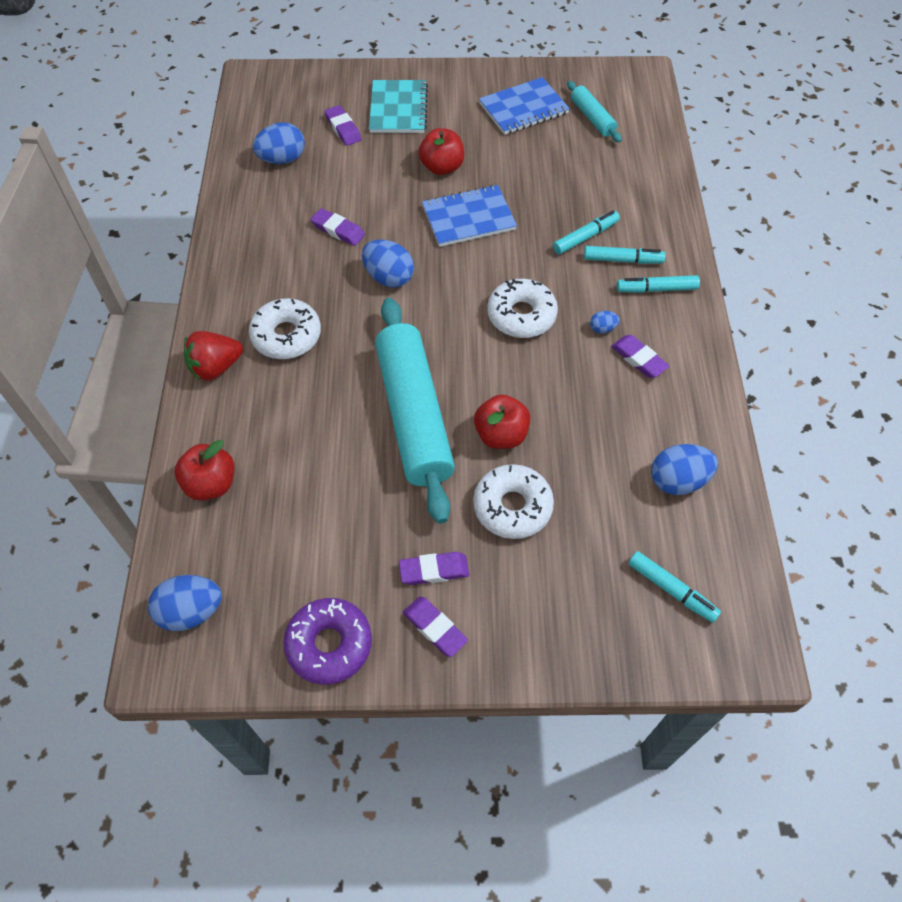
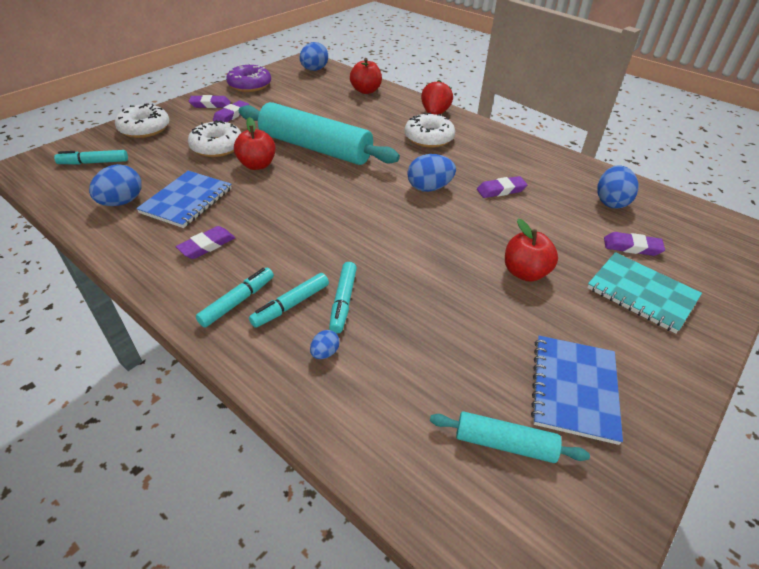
camera: 130 degrees right, 15 degrees down
(468, 218) = (445, 251): blue notebook -> blue notebook (187, 200)
(521, 315) = (320, 220): white donut -> white donut (144, 128)
(602, 329) = (254, 247): blue egg -> blue egg (325, 352)
(638, 359) = (207, 245): purple eraser -> purple eraser turned 45 degrees counterclockwise

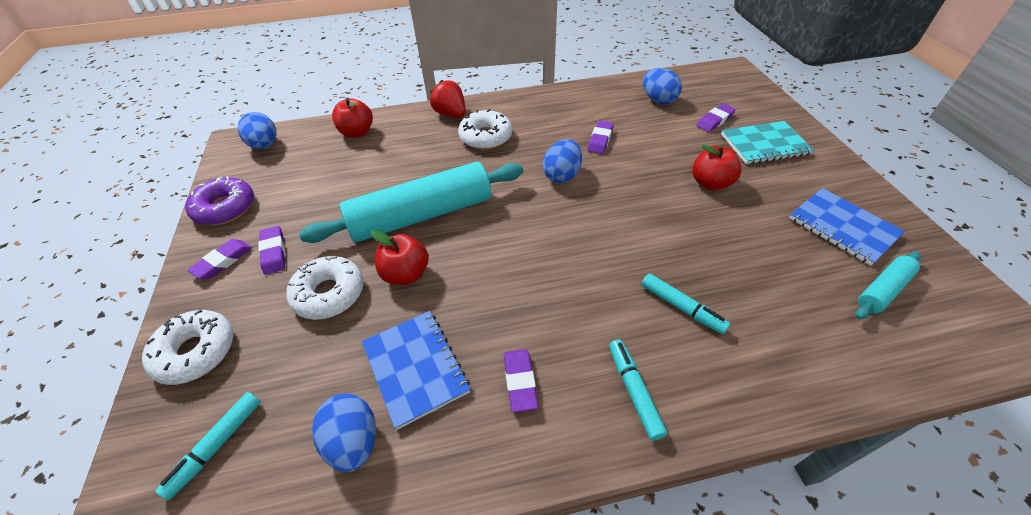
camera: 50 degrees left, 5 degrees up
(291, 305) = (664, 349): turquoise marker -> none
(325, 352) = (743, 352): blue egg -> none

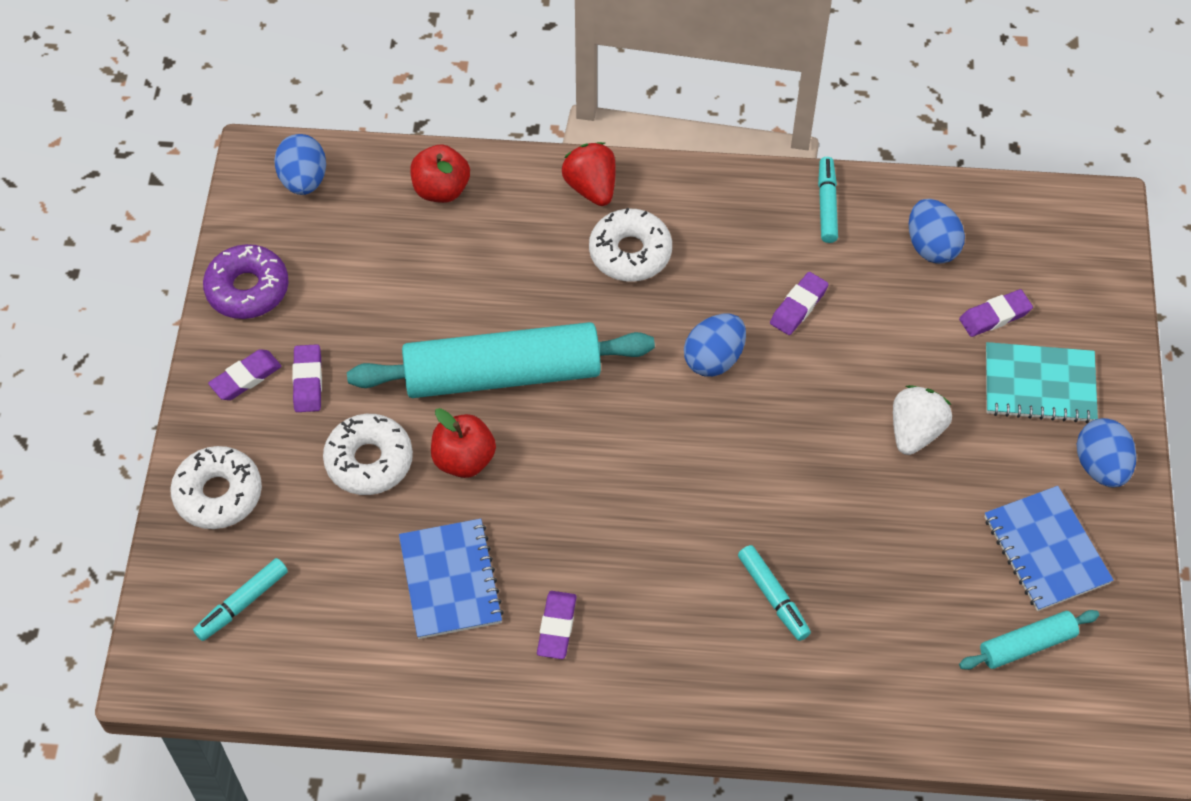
camera: 15 degrees right, 10 degrees up
(354, 441) = (374, 638): blue egg -> blue egg (1100, 466)
(634, 391) = (672, 671): turquoise marker -> turquoise marker (827, 204)
(710, 183) = (915, 431): red apple -> white strawberry

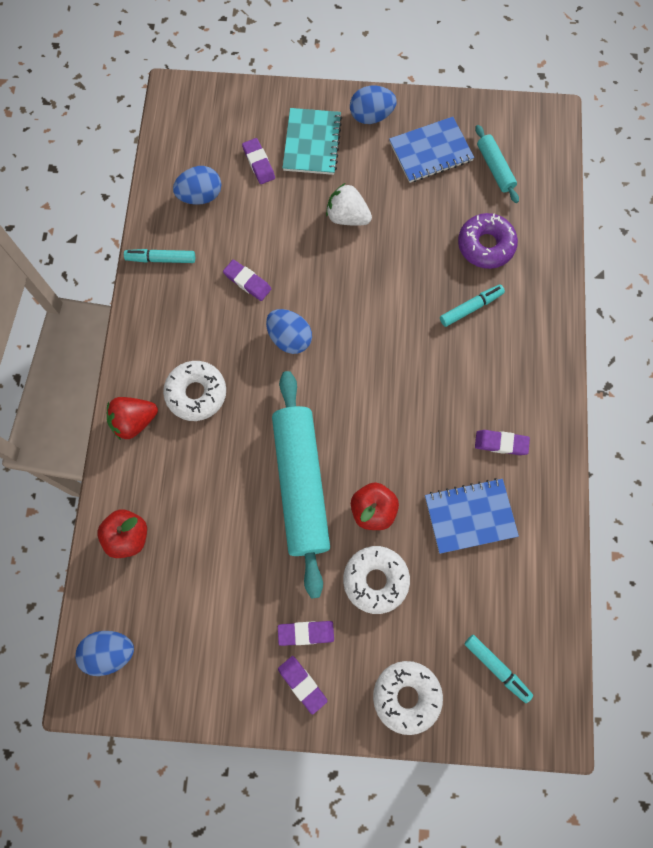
camera: 90 degrees left, 15 degrees up
(247, 289) = (218, 691): purple donut -> purple donut (485, 245)

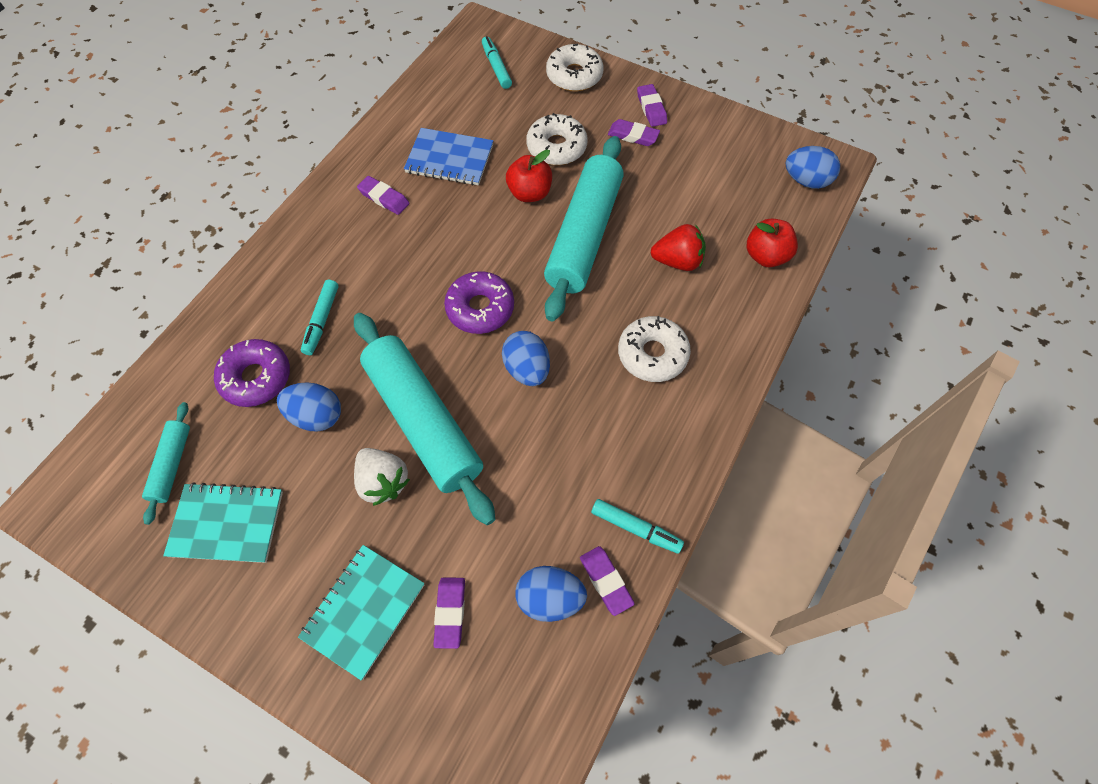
camera: 155 degrees left, 10 degrees down
(134, 421) = (729, 353): red strawberry -> red strawberry (677, 261)
(247, 282) = (543, 452): purple eraser -> purple eraser (606, 581)
(344, 267) = (423, 421): none -> turquoise rolling pin
(353, 373) = (480, 308): none -> purple donut
(371, 116) = (262, 616): blue egg -> blue egg (316, 416)
(430, 151) = (227, 524): blue notebook -> turquoise notebook
(471, 308) = (321, 321): turquoise marker -> turquoise marker turned 75 degrees counterclockwise

